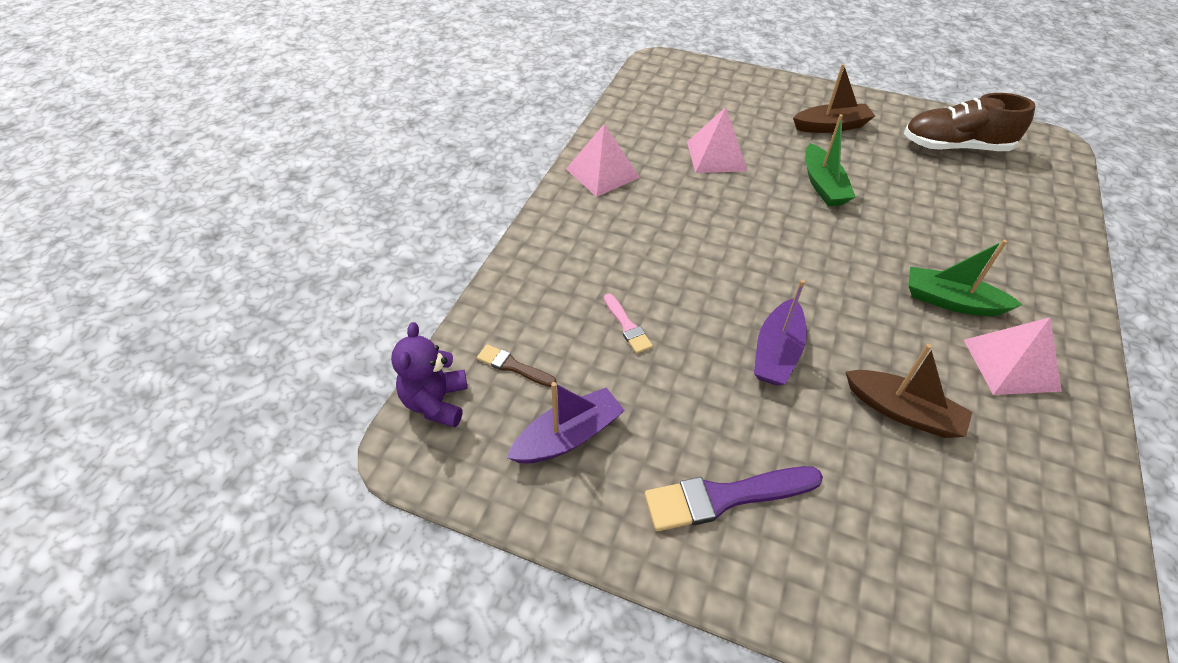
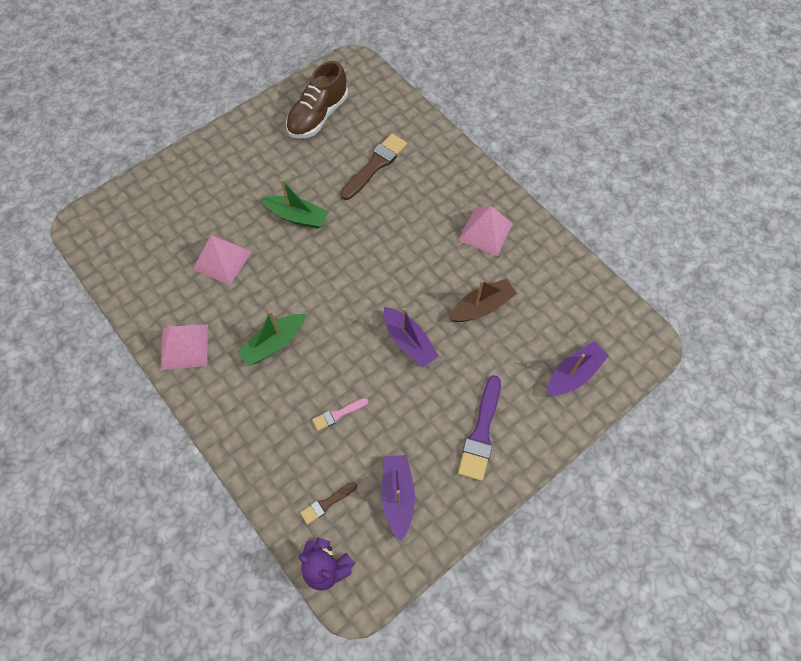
camera: 60 degrees left, 15 degrees up
(627, 326) = (338, 414): pink brush -> pink brush turned 150 degrees clockwise
(831, 126) = (246, 168): brown boat -> none
(924, 592) = (573, 374): none -> purple boat
(951, 301) = (430, 224): green boat -> green boat (274, 343)
(960, 217) = (375, 165): none -> brown brush

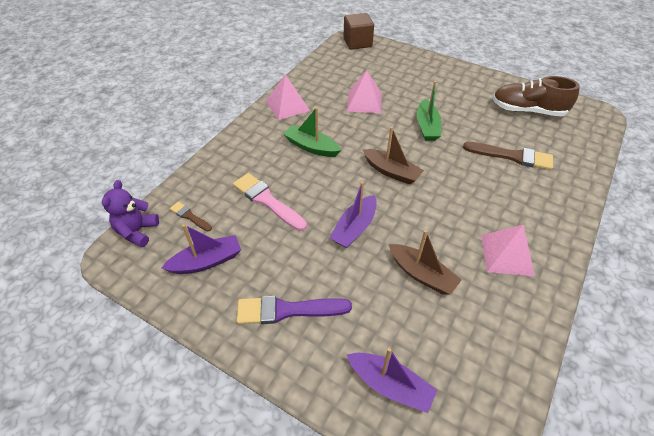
camera: 70 degrees right, 15 degrees down
(95, 220) = (357, 42): none -> brown cube
(338, 414) = (267, 201): pink brush -> pink brush, size x1.84
(349, 279) = (391, 172): none -> brown boat

